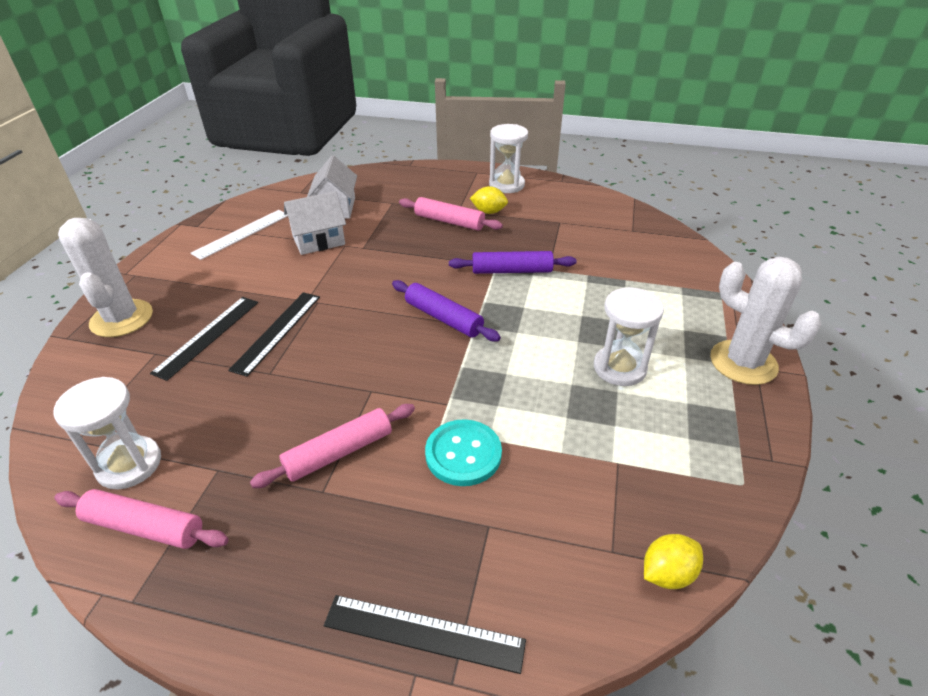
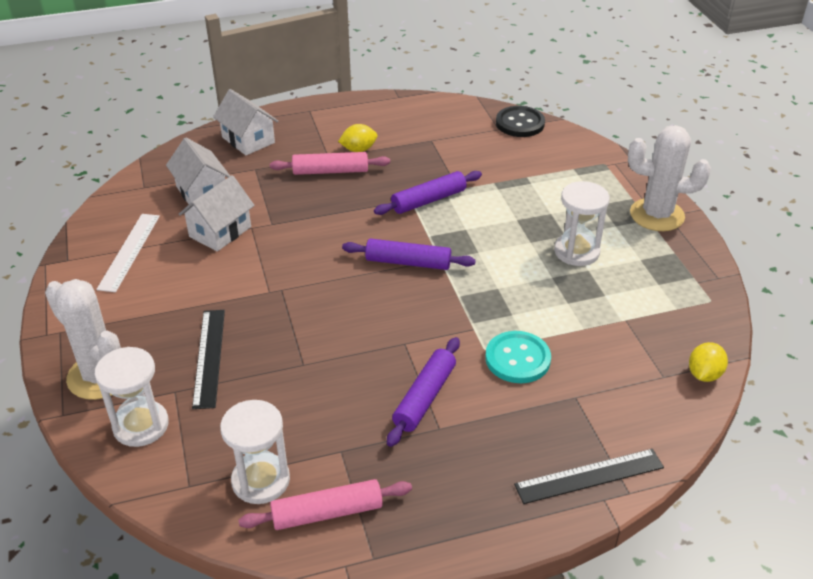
camera: 30 degrees left, 0 degrees up
(277, 332) = (272, 328): black ruler -> none
(339, 452) = (424, 397): pink rolling pin -> purple rolling pin
(408, 180) = (248, 140): none -> white house
(506, 185) = (351, 116): white hourglass -> white hourglass (141, 425)
(658, 231) = (520, 123): none -> black button

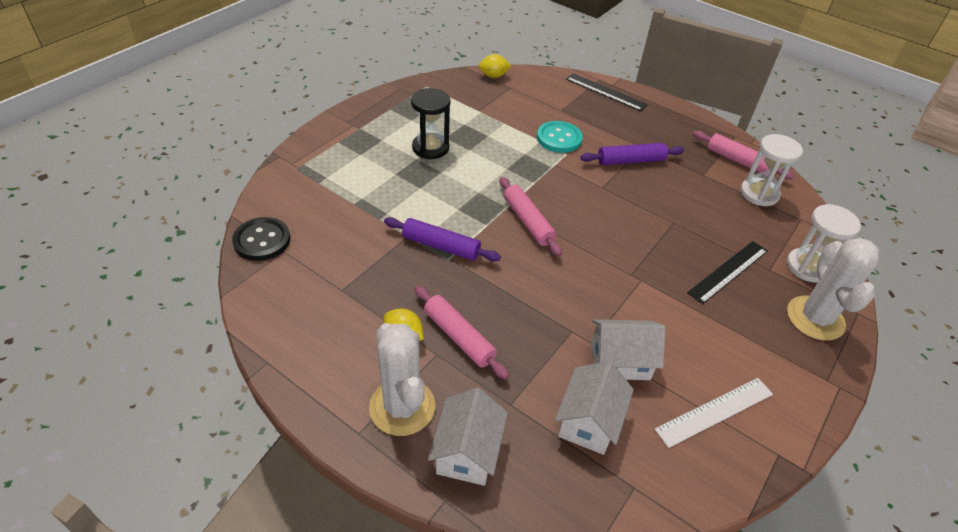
camera: 130 degrees left, 5 degrees up
(408, 262) = (528, 221): purple rolling pin -> pink rolling pin
(576, 251) = (430, 148): white hourglass -> black hourglass
(657, 215) = (351, 126): white cactus -> white cactus (402, 407)

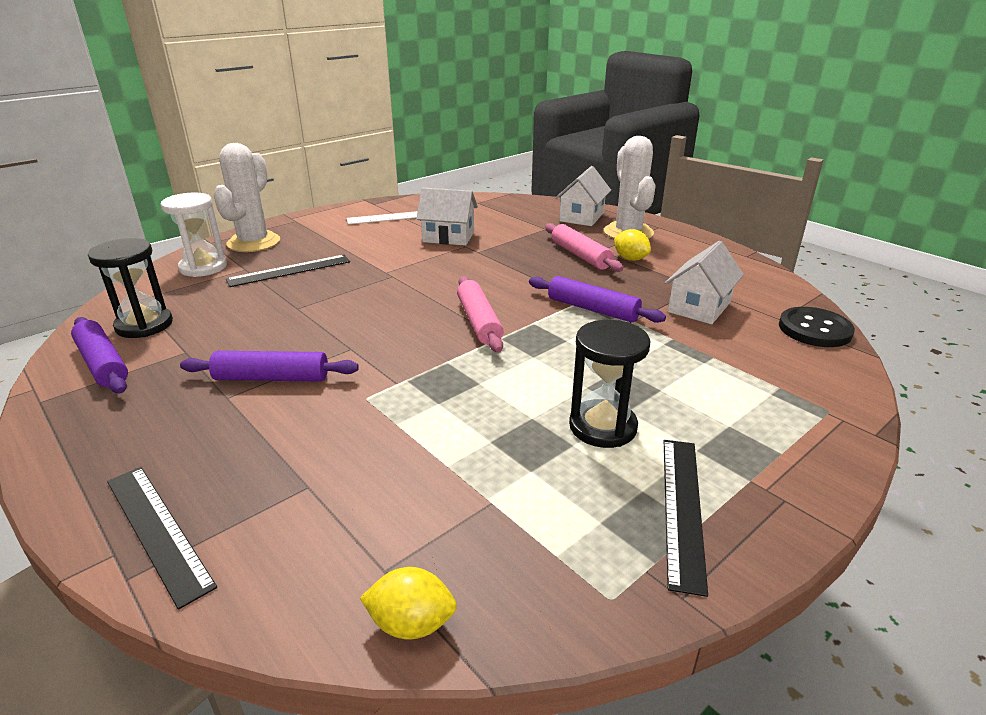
camera: 165 degrees left, 15 degrees down
(395, 114) = (682, 508): none -> black ruler
(559, 138) = (360, 424): turquoise button -> none
(588, 421) = (492, 220): white house -> white house (699, 307)
(738, 161) = (103, 364): pink rolling pin -> purple rolling pin
(759, 193) = (144, 325): white hourglass -> black hourglass

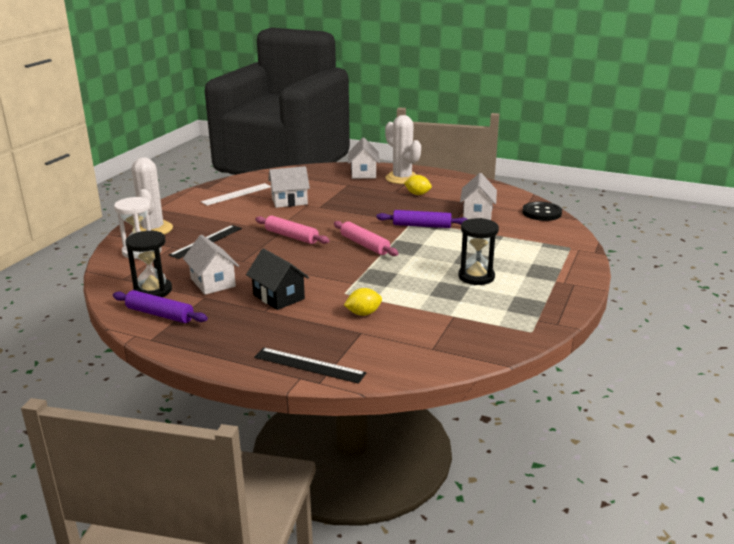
camera: 25 degrees left, 5 degrees down
(223, 331) = (213, 282): none -> white house
(272, 378) = (278, 297): purple rolling pin -> black house
(411, 623) = (462, 359): yellow lemon -> yellow lemon (363, 313)
(580, 255) = (386, 197): pink rolling pin -> pink rolling pin (291, 236)
(682, 508) = (535, 297): black ruler -> none

